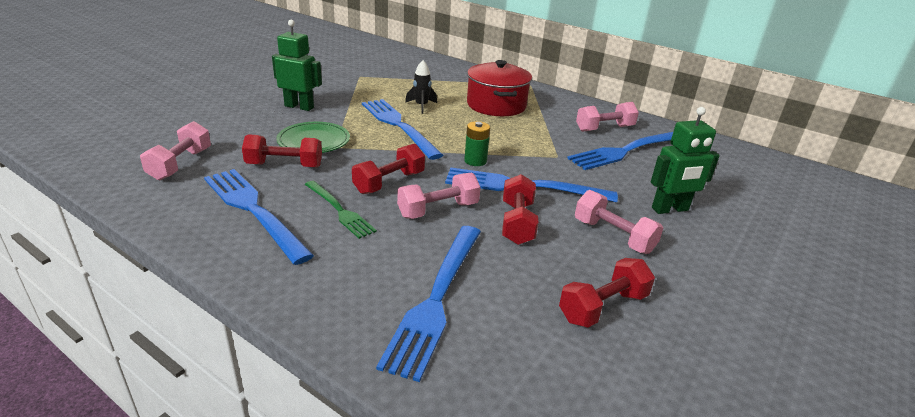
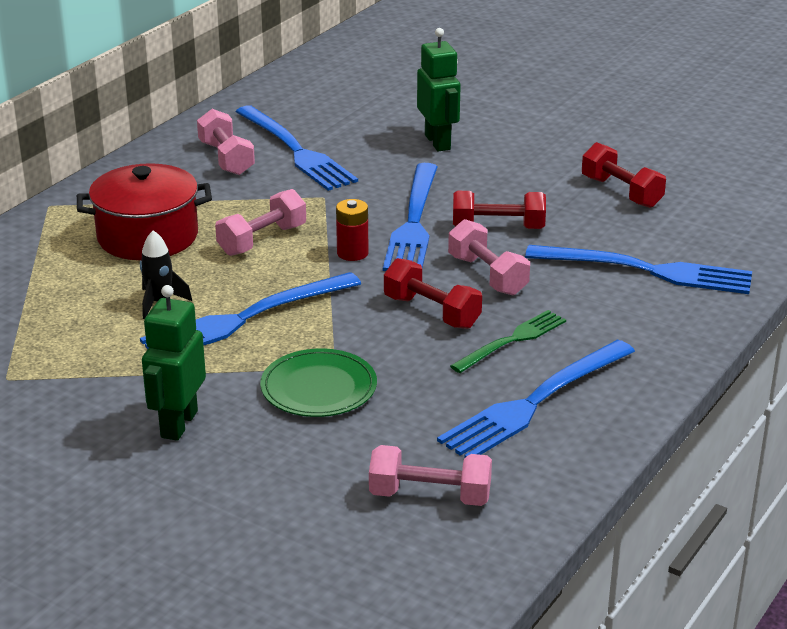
camera: 90 degrees left, 0 degrees up
(284, 165) = (407, 400): red dumbbell -> none
(475, 161) = (352, 253): green battery -> red battery
(613, 236) = (503, 177): pink dumbbell -> pink dumbbell (262, 240)

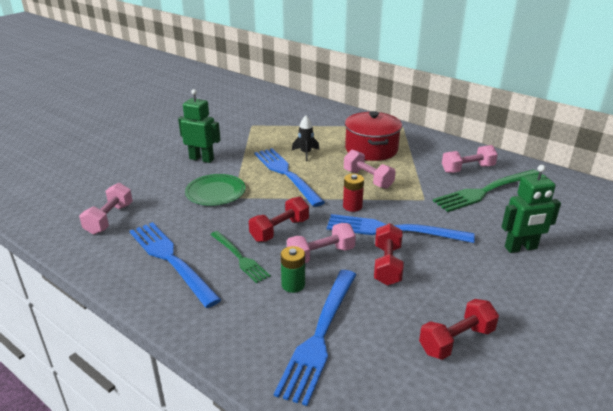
camera: 95 degrees right, 0 degrees up
(297, 151) = (485, 191): blue fork -> green fork
(561, 293) = (293, 285): none -> green battery

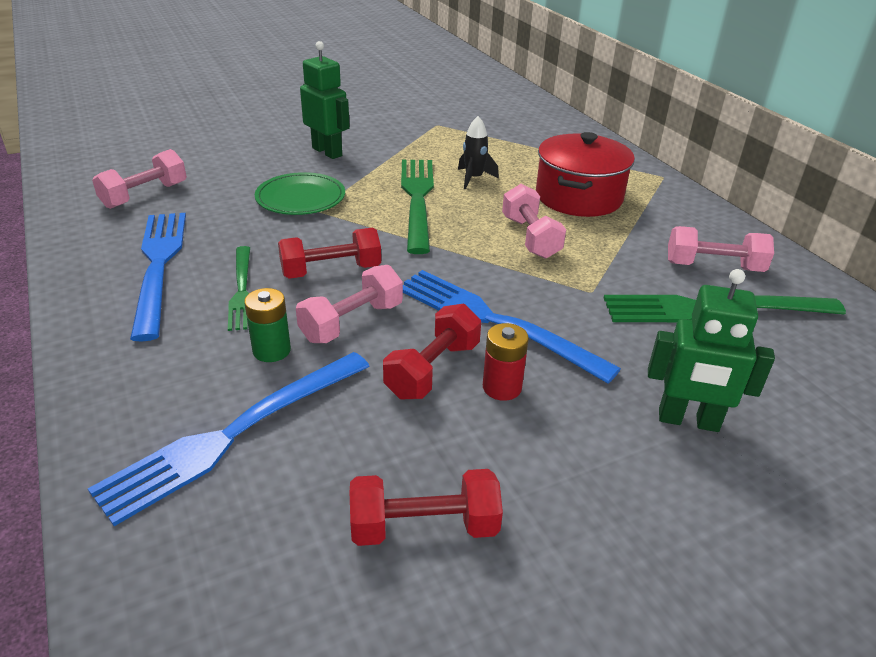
camera: 25 degrees right, 5 degrees up
(285, 174) = (417, 198): blue fork -> green fork
(321, 255) = (352, 322): pink dumbbell -> pink dumbbell turned 45 degrees counterclockwise
(352, 206) = (467, 269): red battery -> red battery (502, 387)

